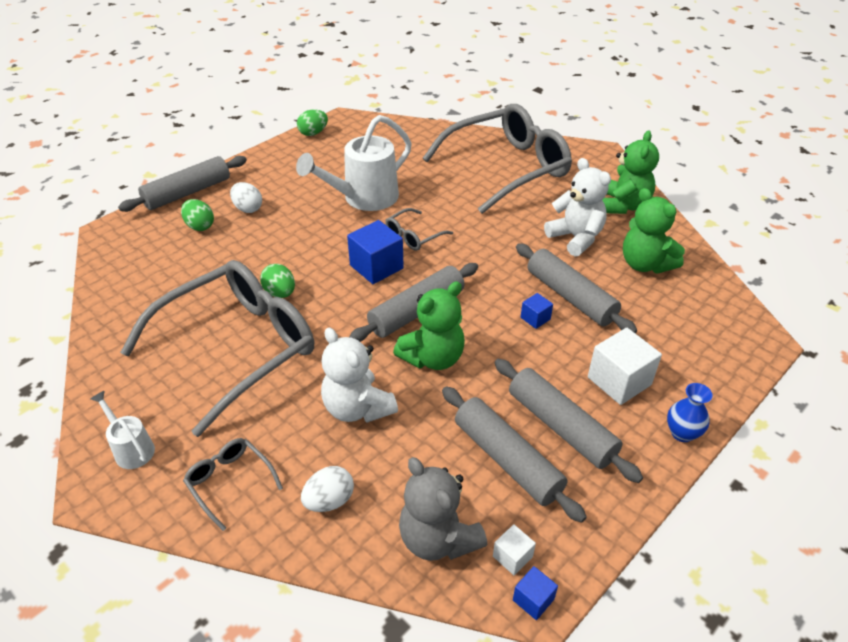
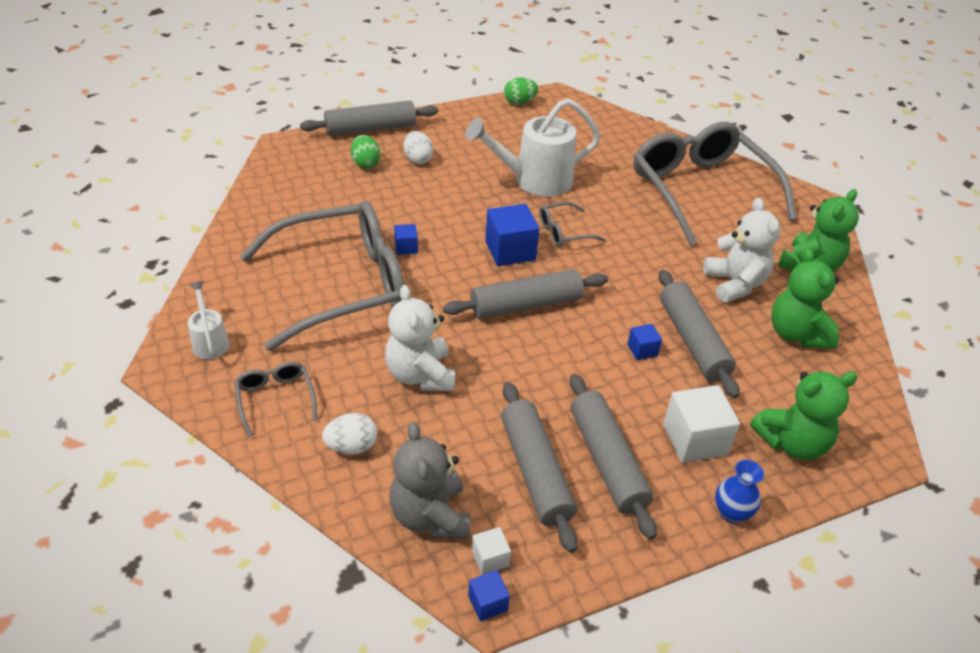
camera: 20 degrees right, 0 degrees up
(280, 293) = (406, 247): green egg -> blue cube
(433, 358) = (517, 353): green teddy bear -> green teddy bear (792, 443)
(506, 168) = (701, 191): grey glasses -> grey glasses turned 105 degrees counterclockwise

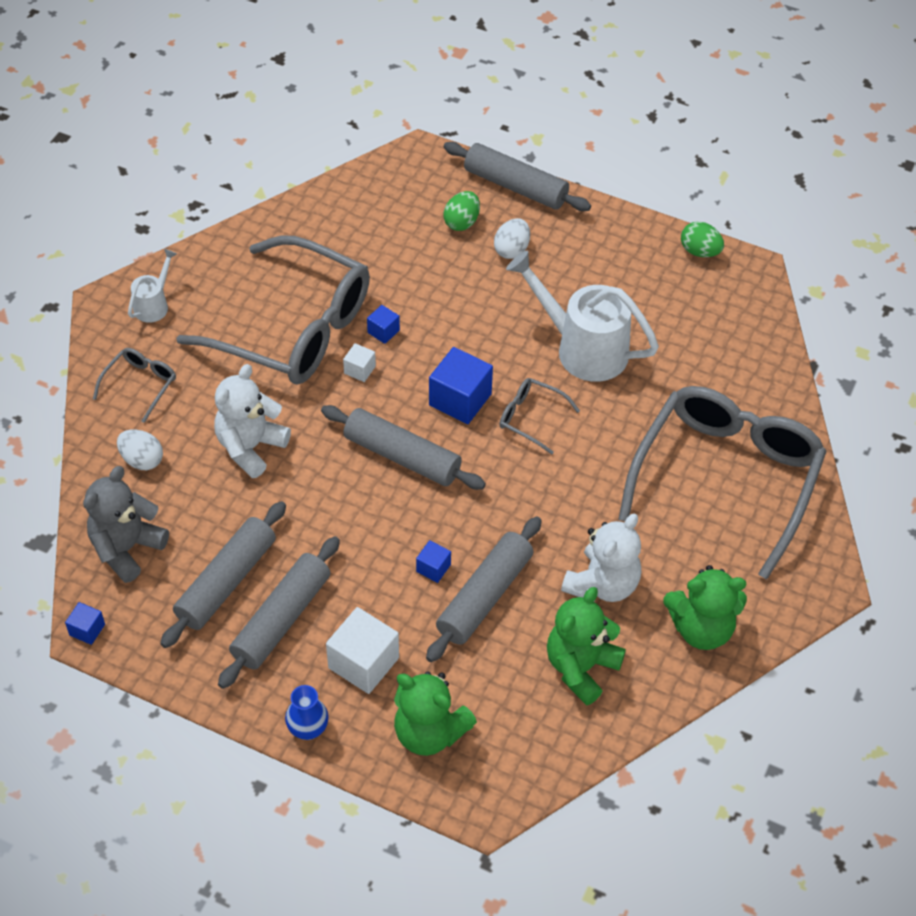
camera: 50 degrees right, 10 degrees up
(490, 558) = (123, 607): white cube -> white cube (359, 370)

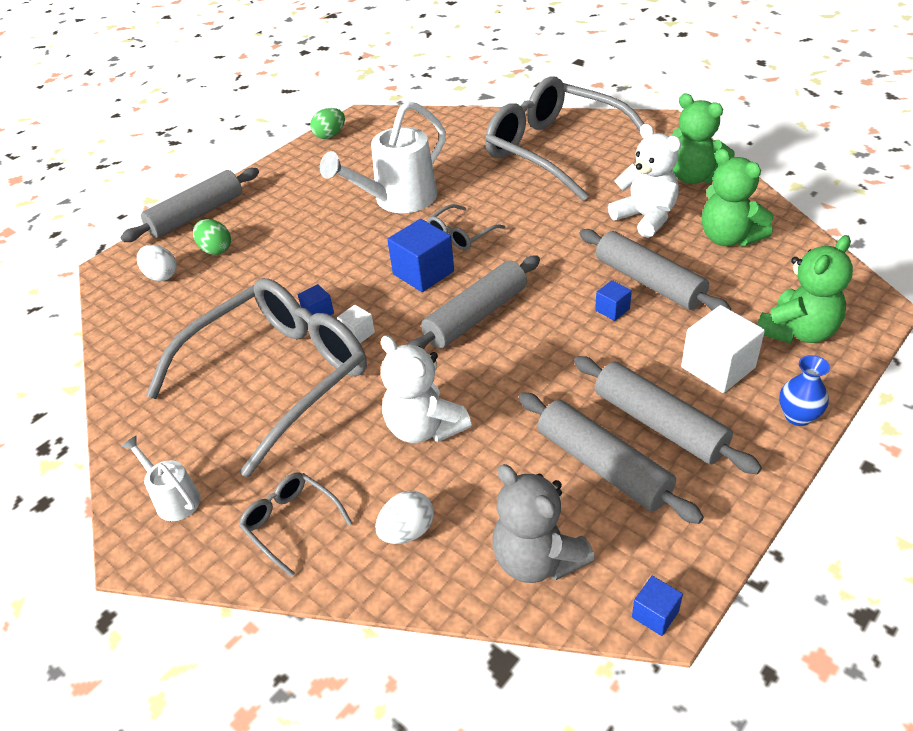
camera: 70 degrees left, 10 degrees down
(511, 250) = (268, 225): white egg -> white egg (161, 275)
(701, 628) = (694, 177): green teddy bear -> green teddy bear turned 120 degrees clockwise

